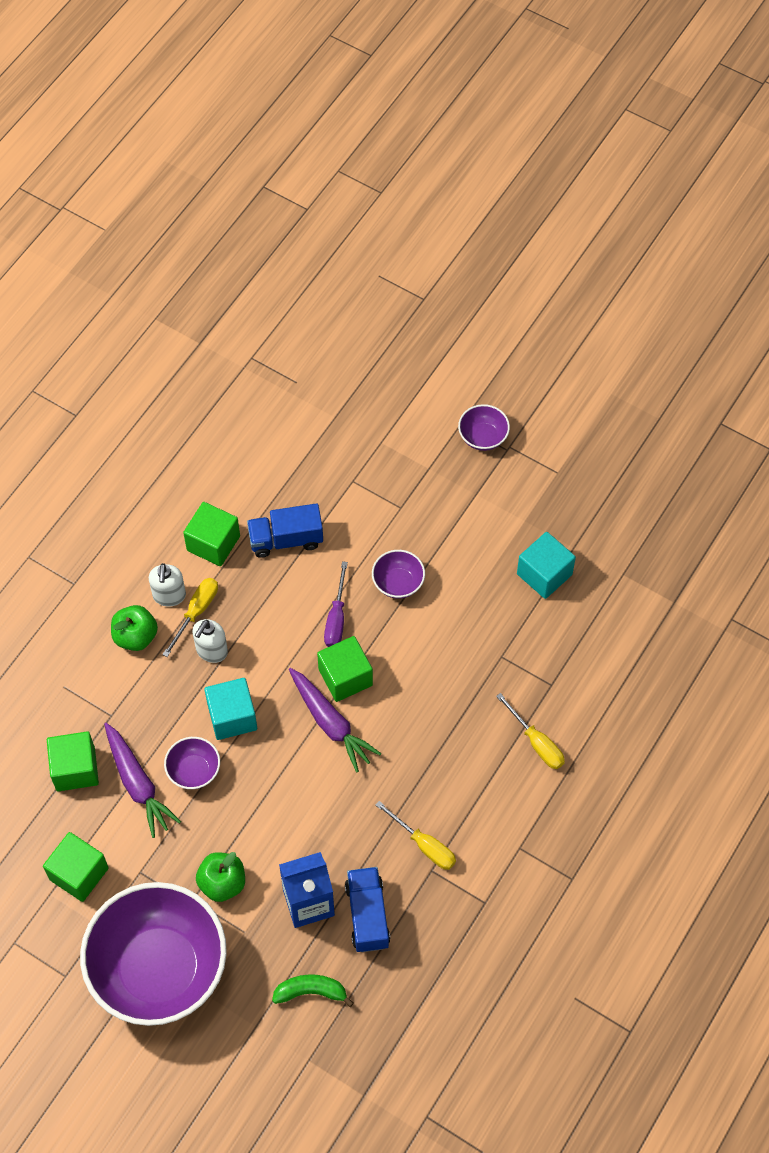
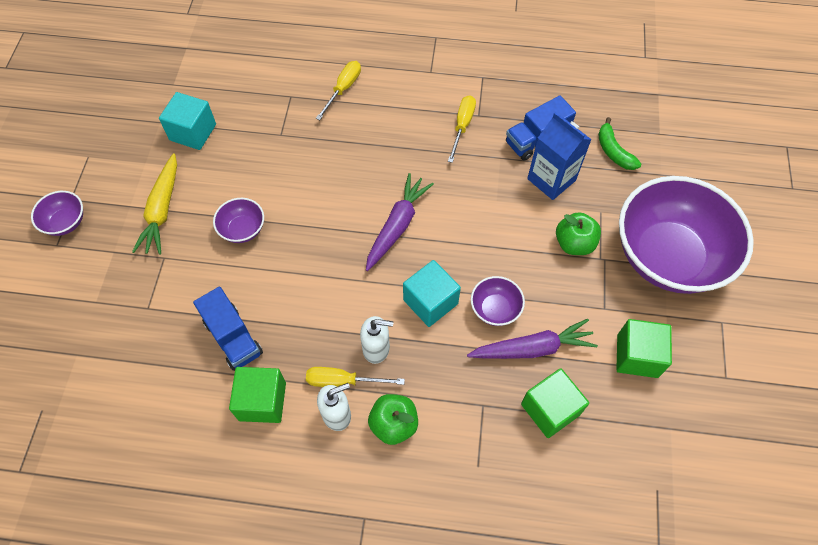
camera: 115 degrees left, 0 degrees up
(138, 784) = (532, 348): purple carrot -> purple carrot turned 45 degrees clockwise
(336, 618) = (298, 262): purple screwdriver -> none
(345, 677) = (350, 232): green cube -> none
(456, 520) = (162, 210): none -> yellow carrot

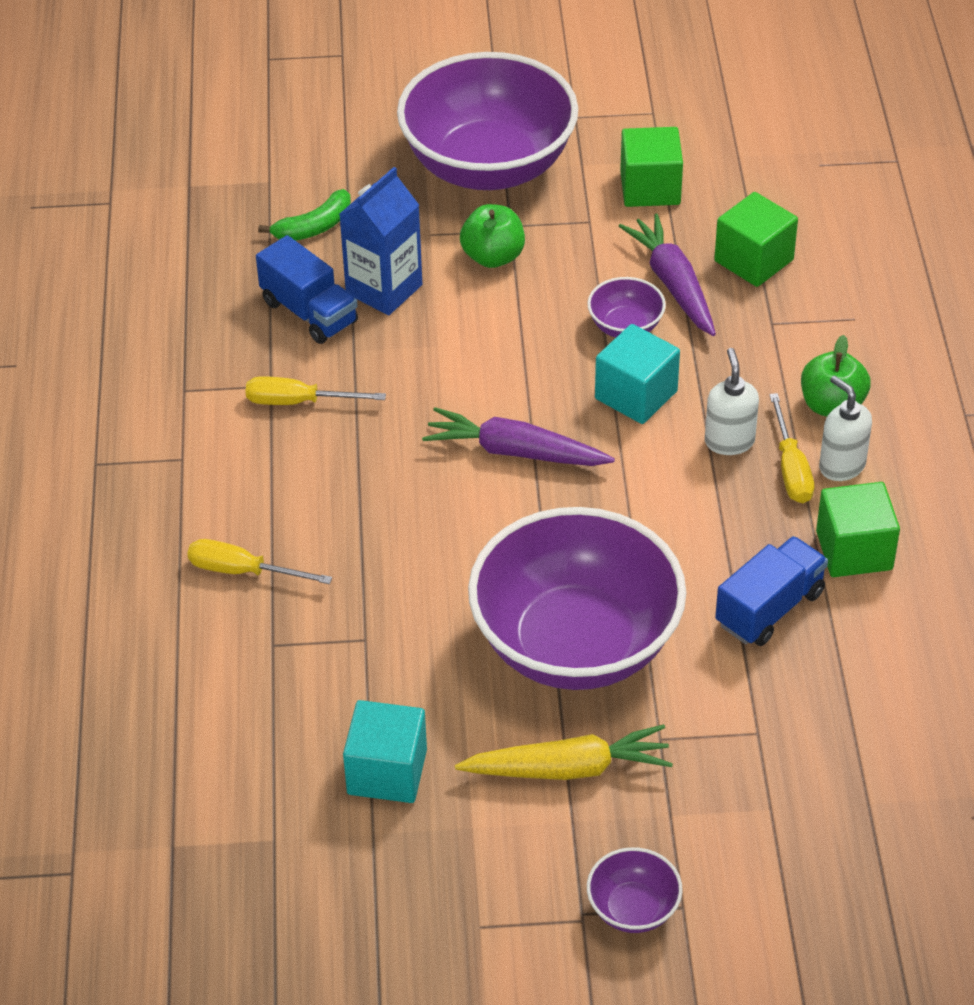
camera: 100 degrees left, 15 degrees down
(243, 229) = (576, 644): purple bowl -> purple bowl, size x2.44

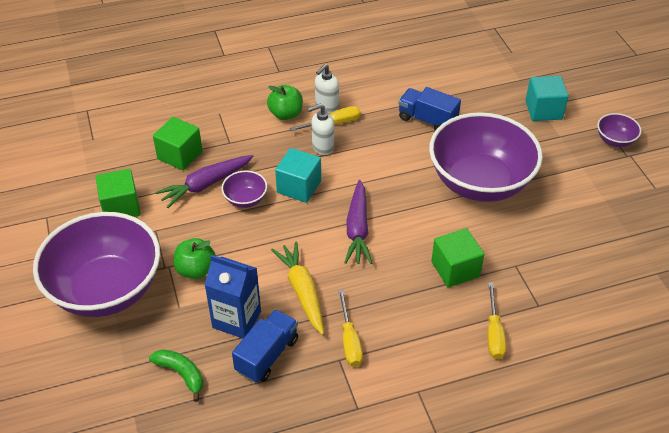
camera: 105 degrees left, 0 degrees up
(387, 772) = (593, 238): turquoise cube -> turquoise cube (543, 110)
(568, 768) = (554, 173): yellow carrot -> yellow carrot (302, 291)
(854, 550) = (380, 97): green cube -> green cube (455, 269)

